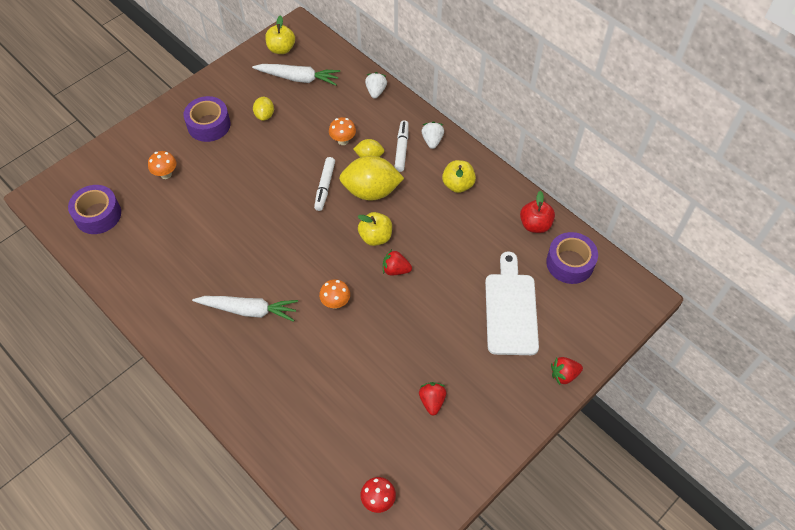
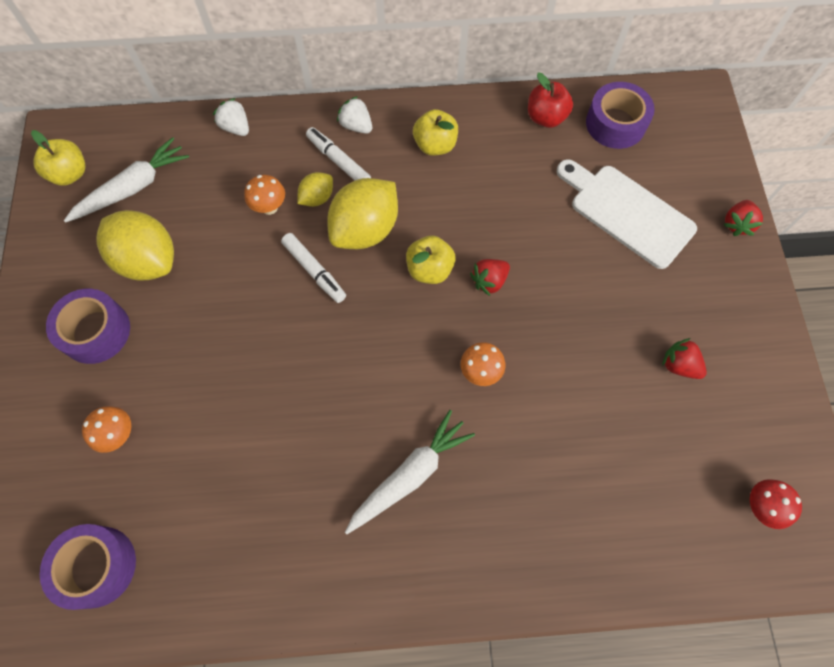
camera: 50 degrees left, 10 degrees up
(264, 115) = (148, 260): yellow lemon -> yellow lemon, size x1.97

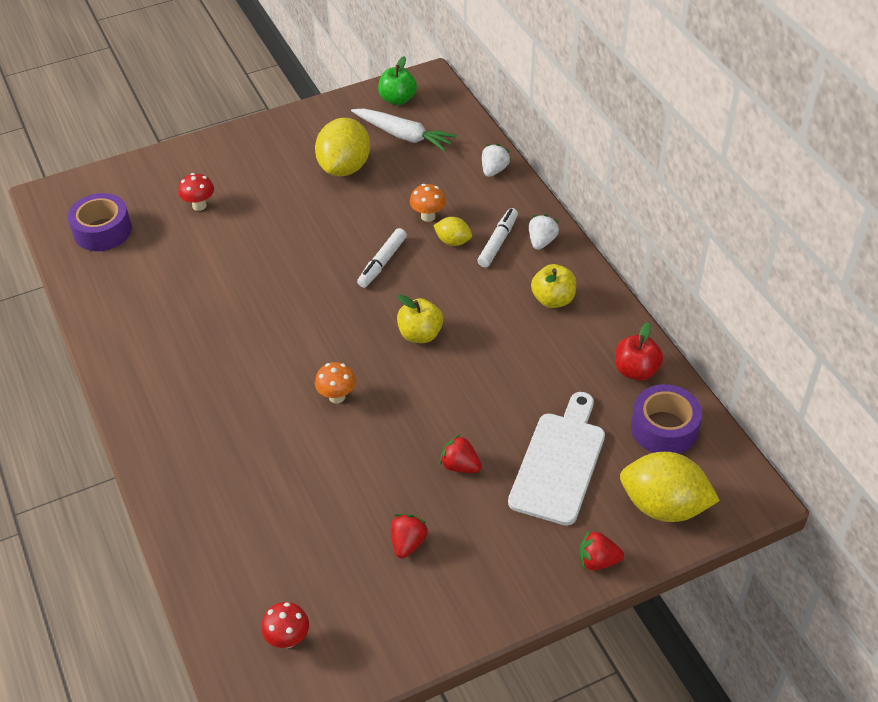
camera: 70 degrees right, 20 degrees down
(70, 174) = (397, 99): yellow apple -> green apple
(96, 331) = (273, 163): purple tape -> none
(119, 435) = (199, 205): orange mushroom -> red mushroom
(365, 230) = (438, 281): yellow lemon -> yellow lemon (663, 506)
(410, 475) = (227, 377): white carrot -> none
(489, 281) = (429, 378): red strawberry -> red strawberry (460, 466)

